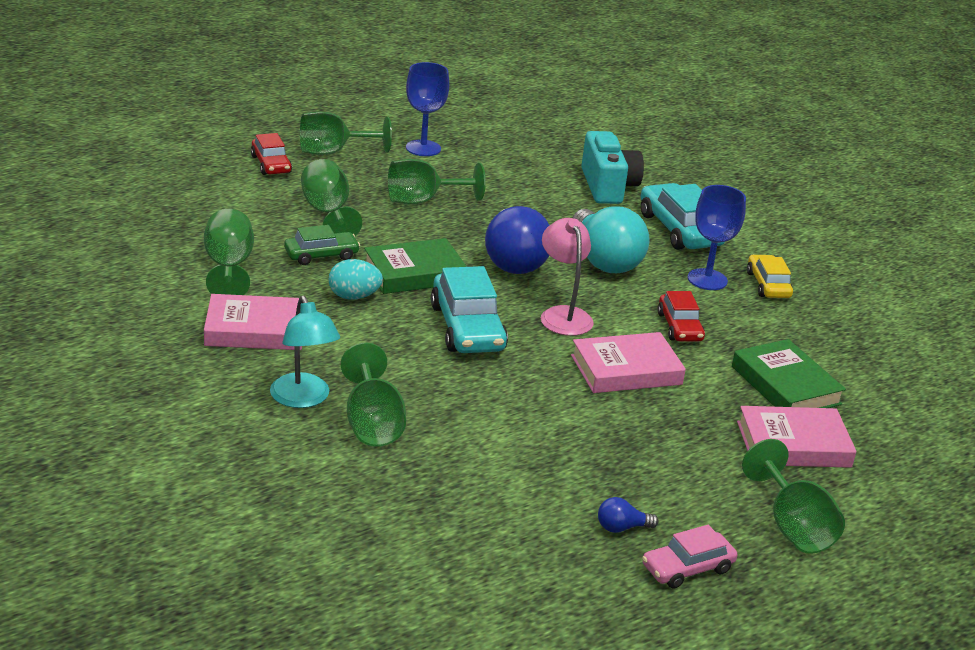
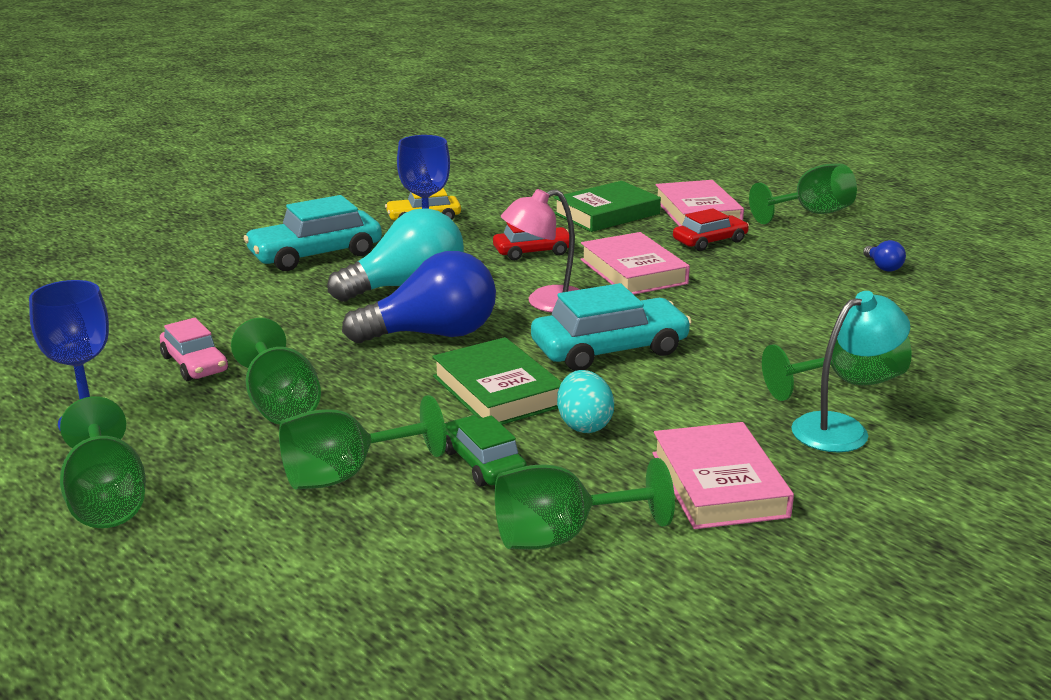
camera: 95 degrees left, 5 degrees down
(271, 164) = (165, 557): red car -> red car (710, 241)
(608, 186) = (208, 292): turquoise camera -> none
(687, 568) = (905, 245): pink car -> pink car (194, 364)

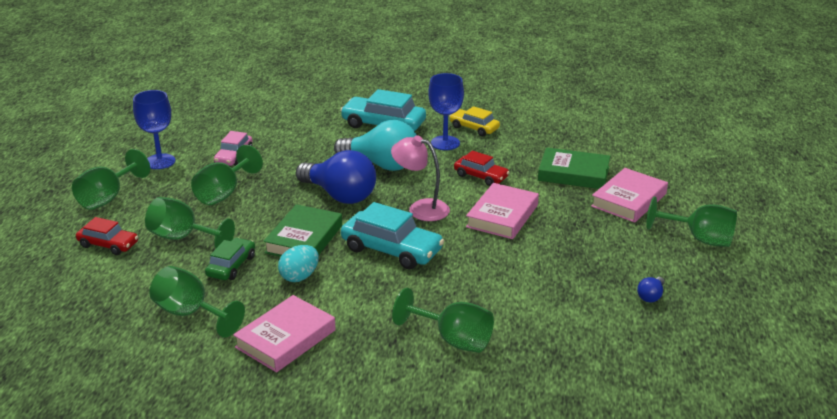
camera: 50 degrees right, 5 degrees up
(710, 241) = (588, 222): red car -> red car (108, 244)
(842, 428) = (393, 356): turquoise lamp -> none

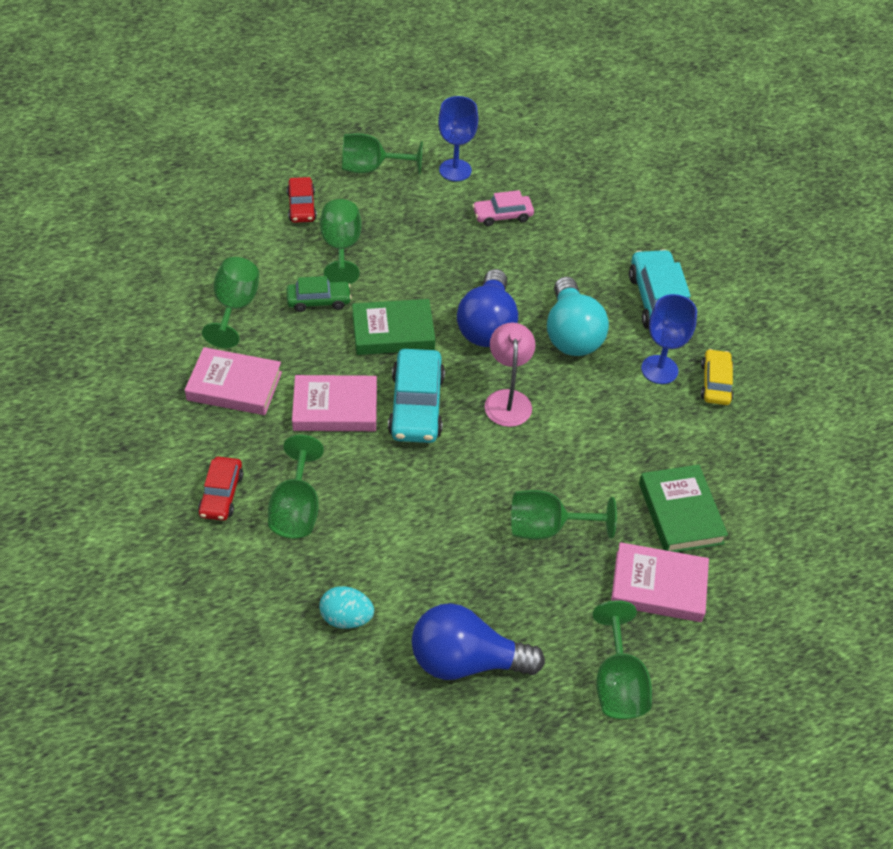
camera: 60 degrees right, 20 degrees up
(223, 193) = (431, 240): green goblet -> green goblet (547, 528)
(299, 277) = (330, 355): turquoise egg -> turquoise egg (346, 618)
(481, 176) = (609, 427): red car -> red car (221, 494)
(502, 216) = (540, 475): pink book -> pink book (335, 408)
(651, 296) = (466, 660): blue light bulb -> blue light bulb, size x2.45

